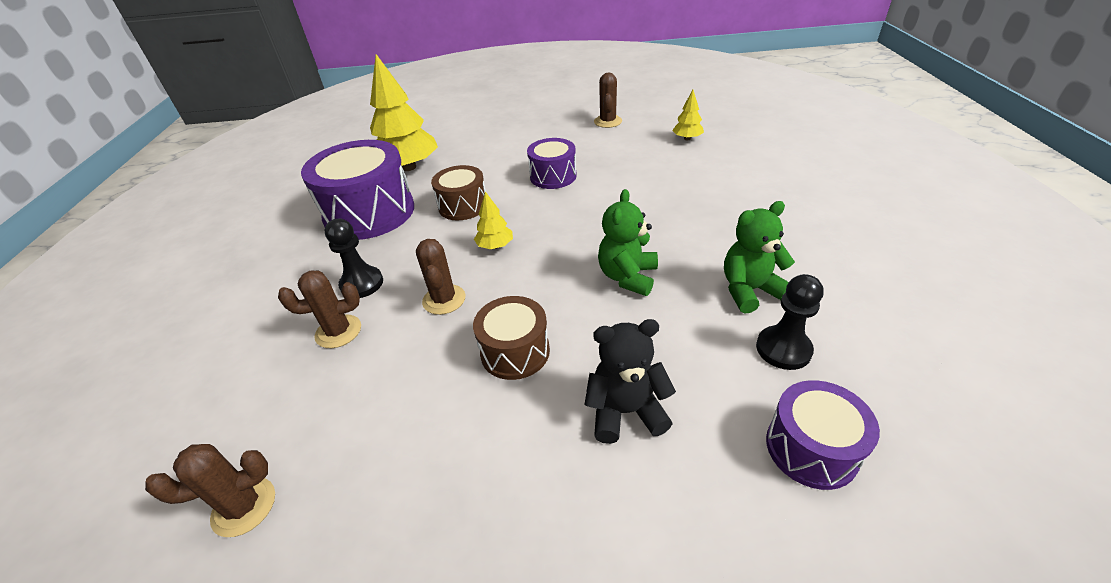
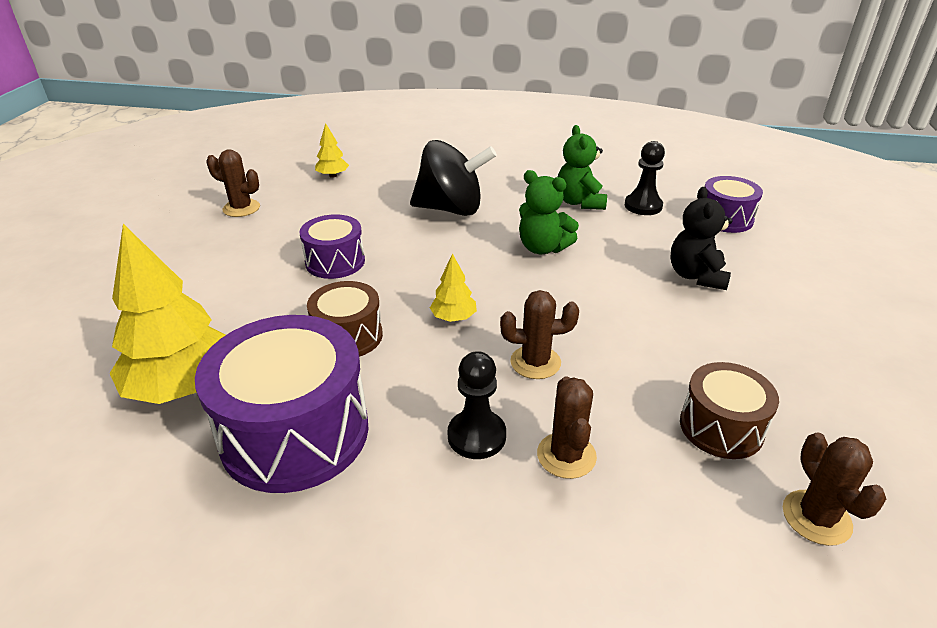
camera: 80 degrees left, 5 degrees down
(515, 351) = (625, 321): brown drum -> brown drum (721, 427)
(670, 208) = (451, 209): none -> black spinning top

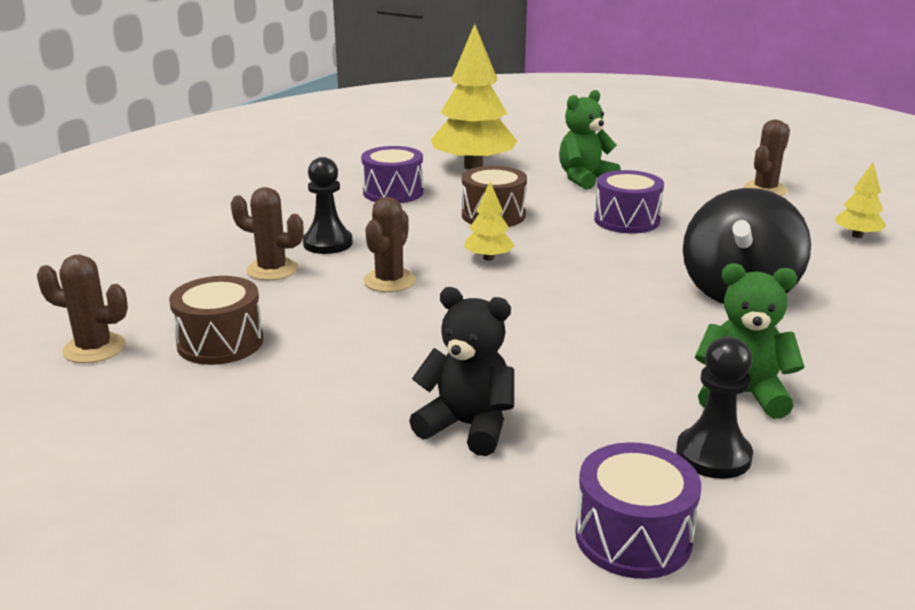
camera: 110 degrees right, 10 degrees down
(295, 433) = (393, 192): purple drum -> purple drum, size x0.56
(542, 248) = (604, 331): green teddy bear -> green teddy bear (584, 179)

